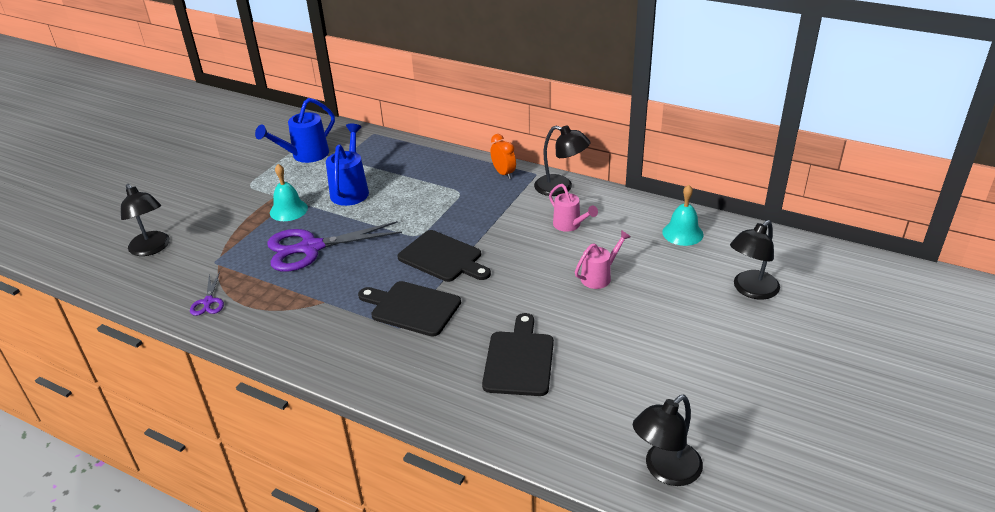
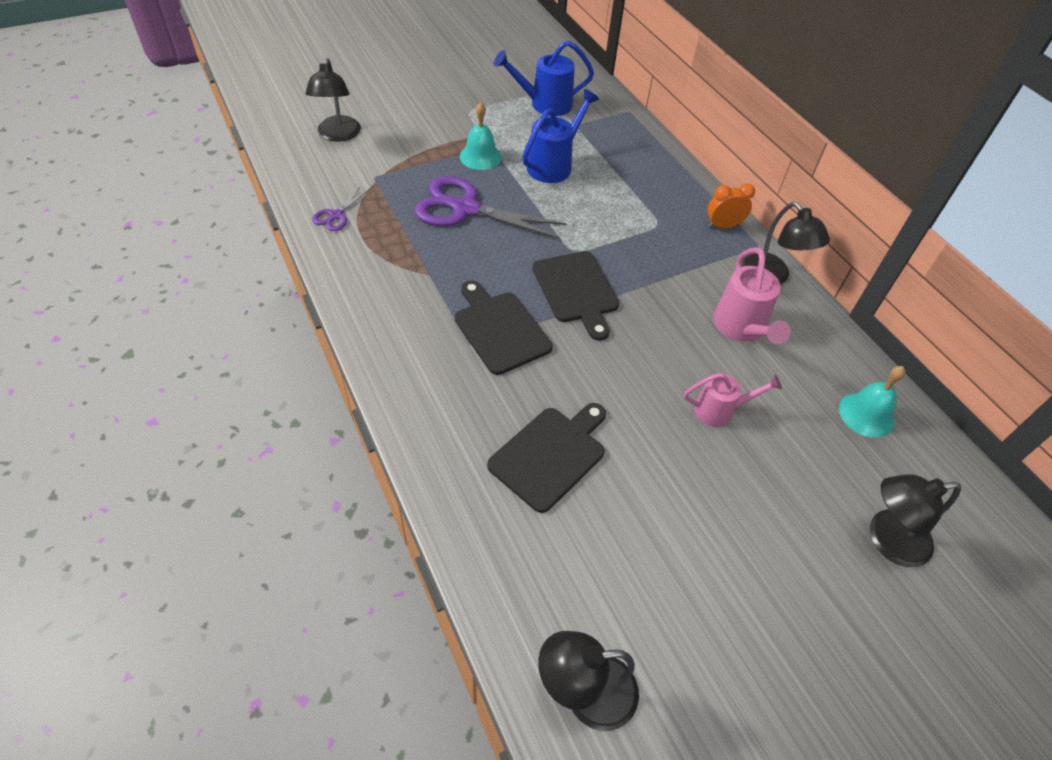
camera: 30 degrees right, 15 degrees up
(503, 173) = (723, 226): orange clock -> orange clock turned 105 degrees counterclockwise
(569, 225) = (741, 328): pink watering can -> pink watering can, size x1.51

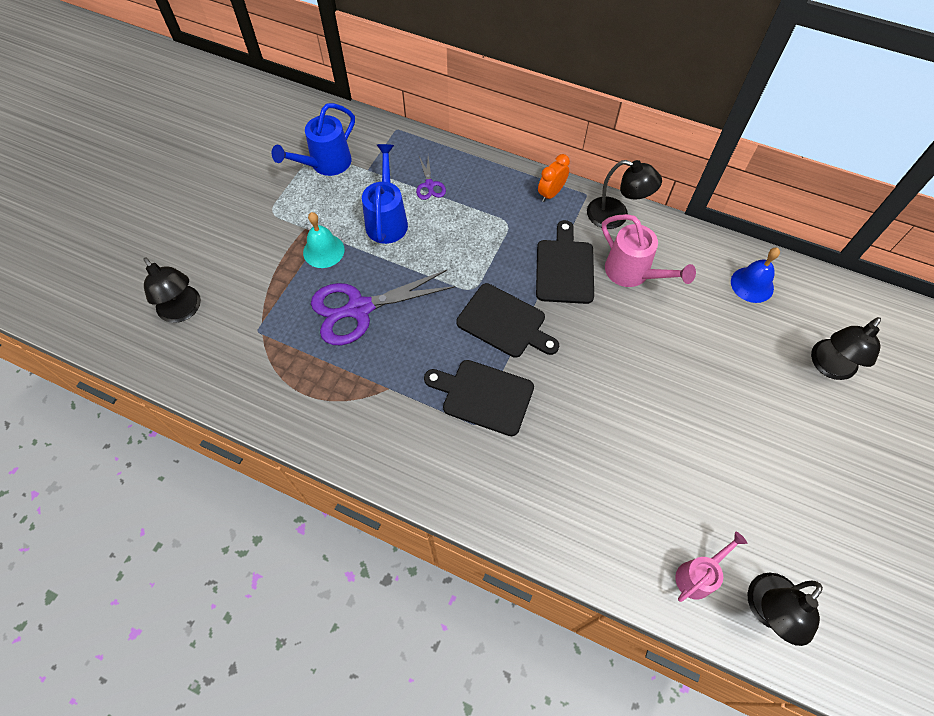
camera: 35 degrees left, 10 degrees up
(336, 215) = (263, 390): purple scissors -> purple scissors (429, 185)
(550, 455) = (605, 467): black cutting board -> black cutting board (564, 268)
(719, 410) = (672, 349): pink watering can -> pink watering can (698, 575)
(866, 414) = (752, 284): turquoise bell -> blue bell

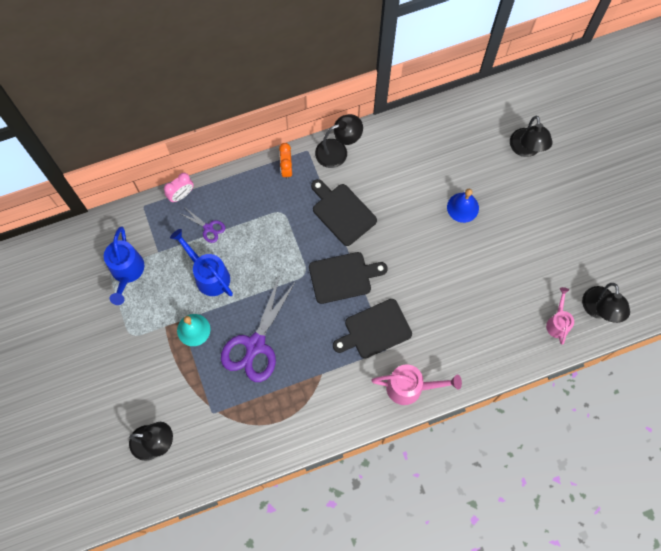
camera: 45 degrees left, 10 degrees up
(436, 144) = (181, 195): none -> pink clock
(632, 273) = (381, 182): pink watering can -> pink watering can (410, 387)
(752, 284) = (449, 131): blue bell -> blue bell (463, 207)

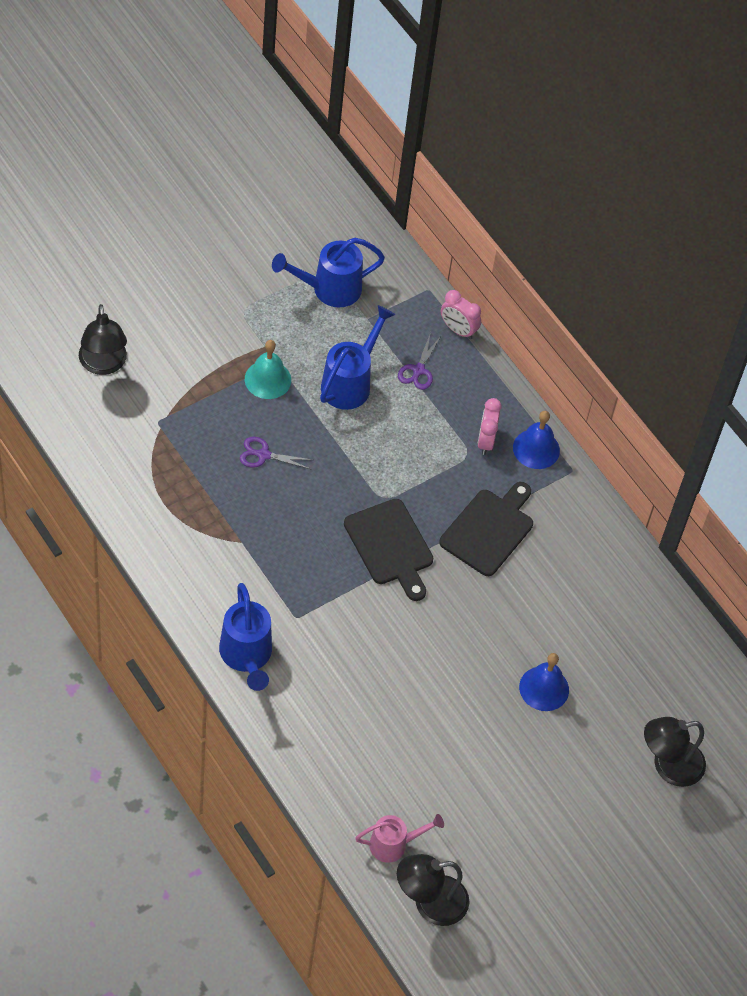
camera: 70 degrees right, 15 degrees down
(255, 345) = (263, 455): purple scissors -> purple scissors, size x0.46
(274, 198) = (485, 441): none -> pink clock
(286, 168) = (536, 449): orange clock -> blue bell
(338, 151) = (584, 509): black lamp -> none
(375, 330) = (321, 598): black cutting board -> none
(410, 387) = (246, 656): pink watering can -> blue watering can

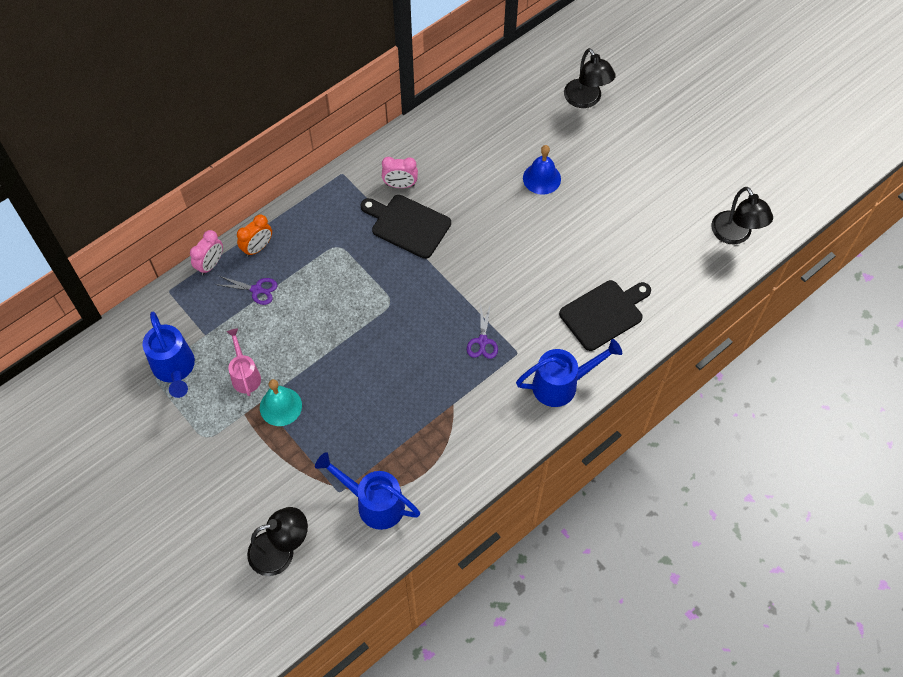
camera: 90 degrees left, 5 degrees up
(263, 455) = (362, 399): purple scissors -> purple scissors (482, 341)
(350, 383) = (276, 340): blue watering can -> blue watering can (374, 503)
(390, 546) = (436, 292): black cutting board -> black cutting board (604, 313)
(394, 844) = (696, 262): pink watering can -> pink watering can (245, 375)
(475, 376) = (258, 248): none -> orange clock
(485, 441) = (322, 234): pink clock -> pink clock (400, 185)
(536, 449) = (325, 199): blue bell -> none

